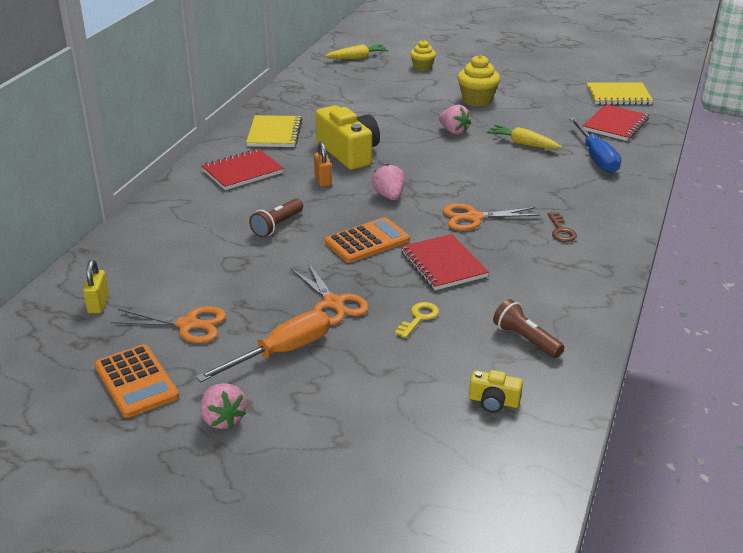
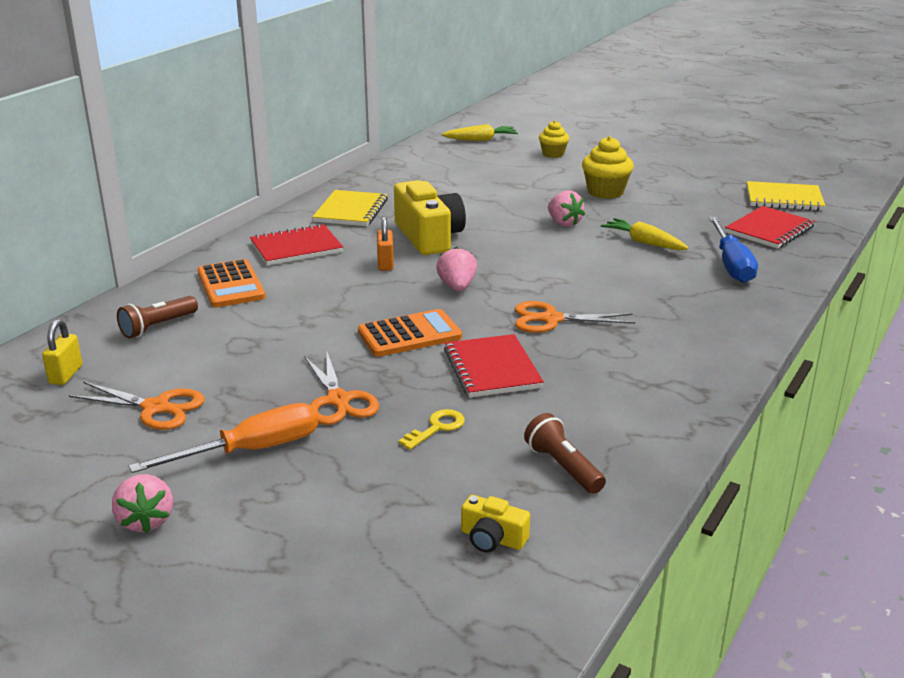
camera: 10 degrees right, 5 degrees down
(136, 382) = (65, 465): orange calculator -> orange calculator (230, 285)
(277, 226) = (310, 308): brown flashlight -> brown flashlight (157, 327)
(561, 230) = (656, 343): brown key -> none

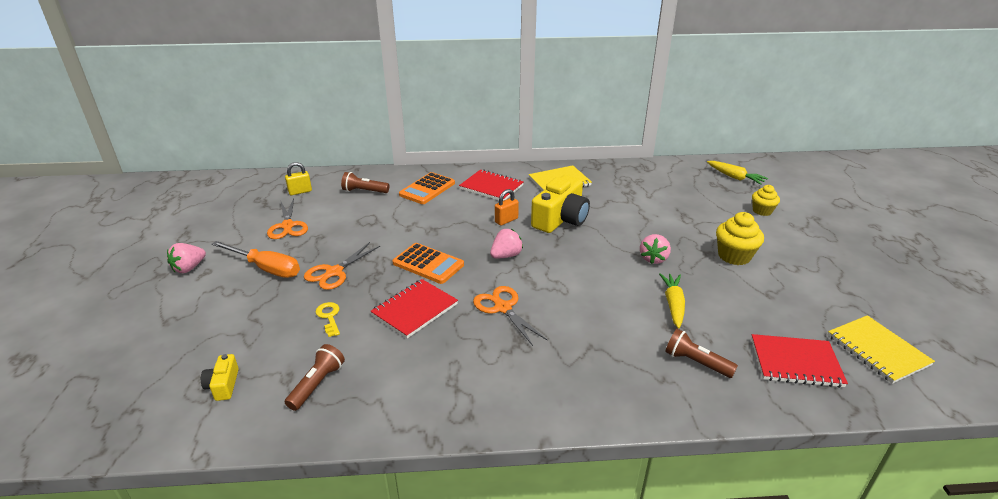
camera: 55 degrees right, 5 degrees up
(436, 428) = (329, 317): yellow key -> yellow key turned 120 degrees counterclockwise
(731, 264) = (696, 362): blue screwdriver -> brown flashlight

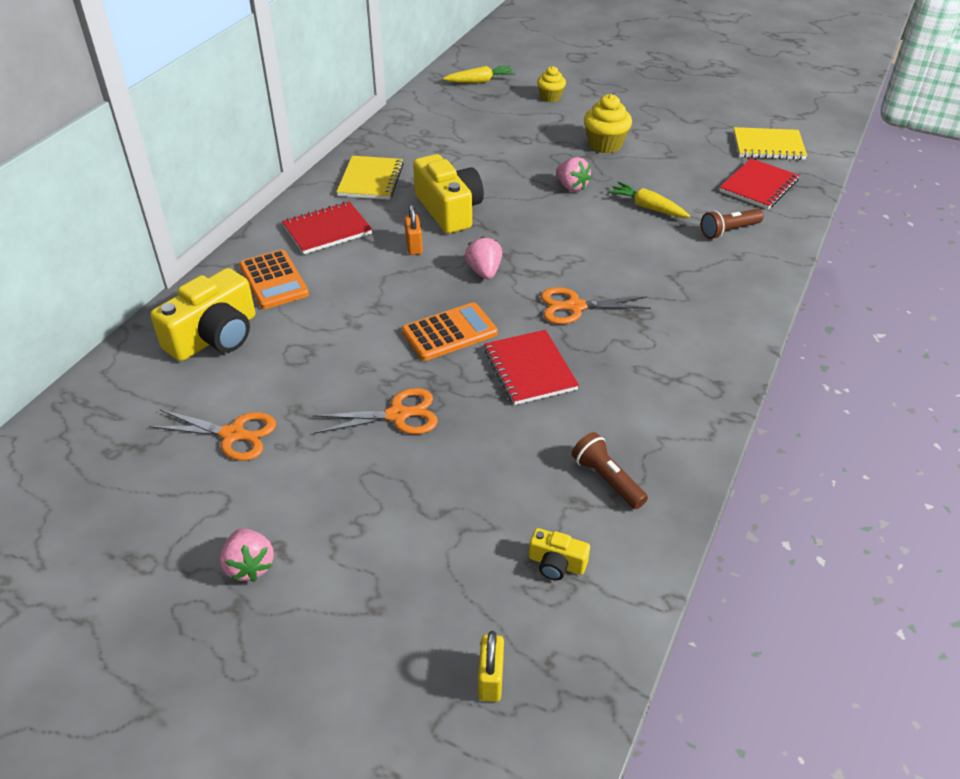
camera: 60 degrees left, 10 degrees up
(266, 268) = (329, 479): orange screwdriver -> none
(300, 191) = (140, 400): yellow padlock -> yellow padlock (490, 679)
(329, 317) = (490, 442): yellow key -> none
(334, 272) = (397, 415): orange scissors -> orange scissors turned 75 degrees counterclockwise
(364, 191) = (215, 336): brown flashlight -> yellow camera

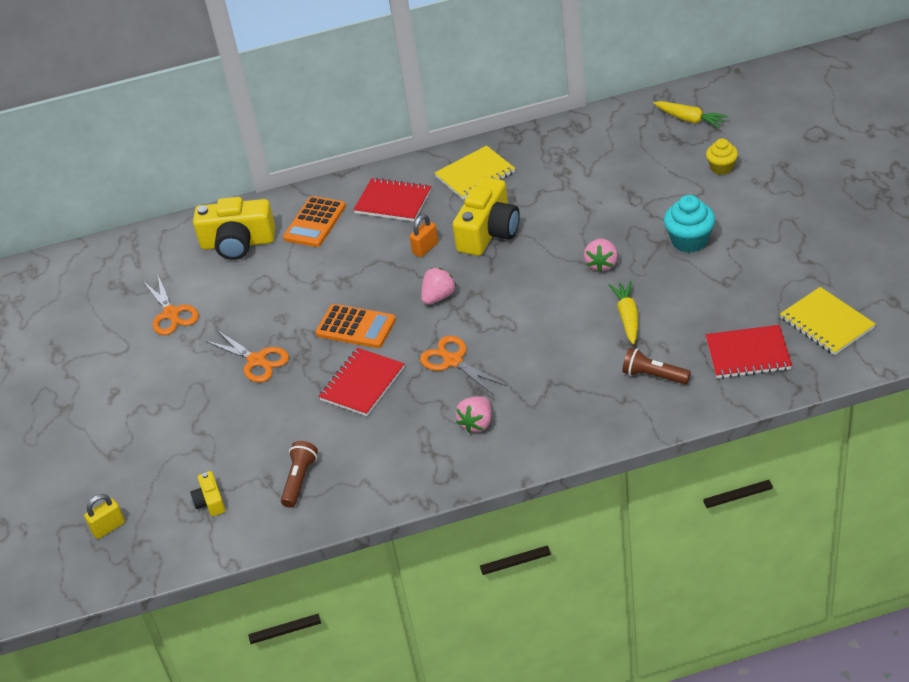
camera: 55 degrees right, 0 degrees up
(249, 566) = (92, 392): pink strawberry -> pink strawberry (477, 423)
(605, 145) = (689, 241): yellow cupcake -> turquoise cupcake

